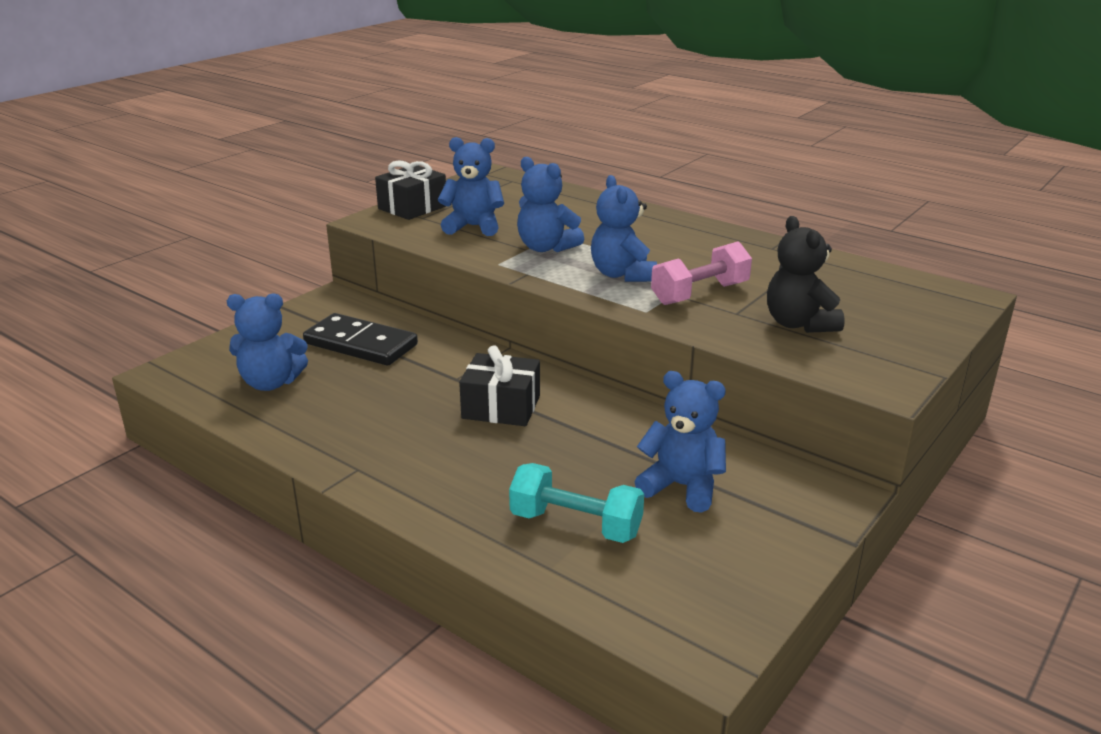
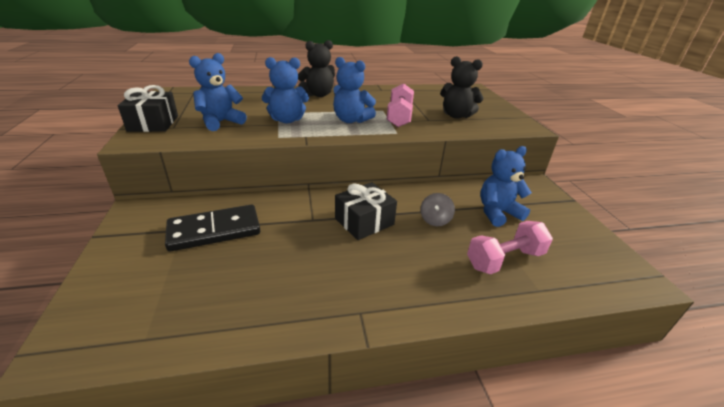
camera: 50 degrees left, 5 degrees up
(271, 383) = (189, 296): blue teddy bear -> none
(576, 524) = (504, 259): turquoise dumbbell -> pink dumbbell
(582, 448) = (435, 220): none -> grey spinning top
(656, 227) = (318, 95): none -> black teddy bear

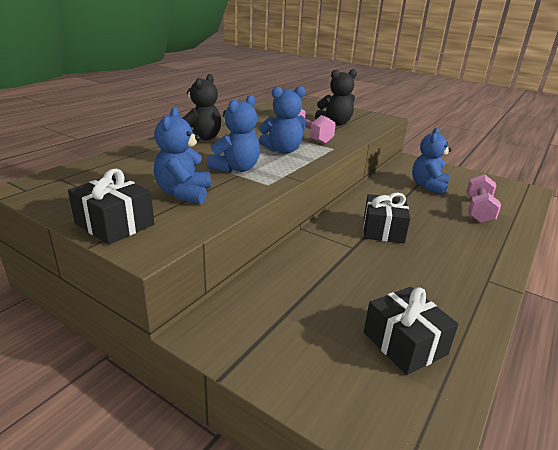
camera: 45 degrees left, 5 degrees down
(197, 296) = (404, 343): none -> black gift
(214, 230) = (310, 298): black domino -> none
(435, 220) = (412, 207): grey spinning top -> none

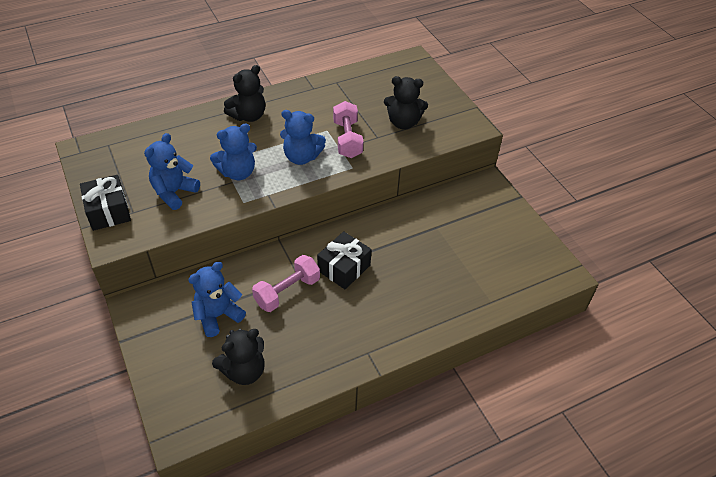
camera: 30 degrees right, 20 degrees up
(404, 343) = (244, 371): black gift -> black teddy bear
(428, 186) = (455, 229): blue teddy bear -> blue teddy bear (218, 315)
(478, 210) = (465, 279): pink dumbbell -> pink dumbbell (287, 291)

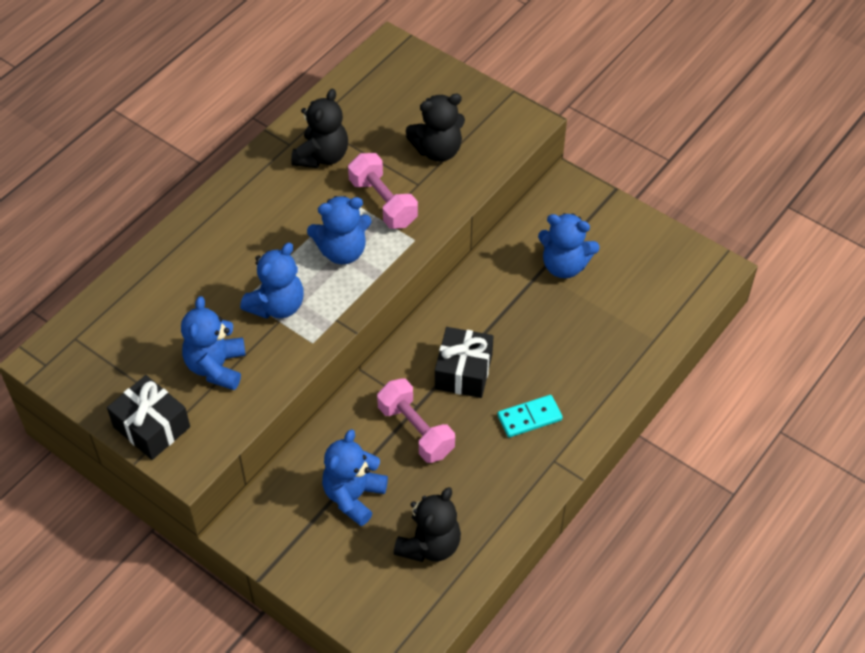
camera: 25 degrees left, 5 degrees up
(248, 116) = (232, 220): black teddy bear -> black teddy bear (322, 156)
(287, 291) = (416, 430): pink dumbbell -> pink dumbbell turned 60 degrees counterclockwise
(369, 316) = (529, 417): none -> turquoise domino
(455, 229) = (564, 265): none -> blue teddy bear

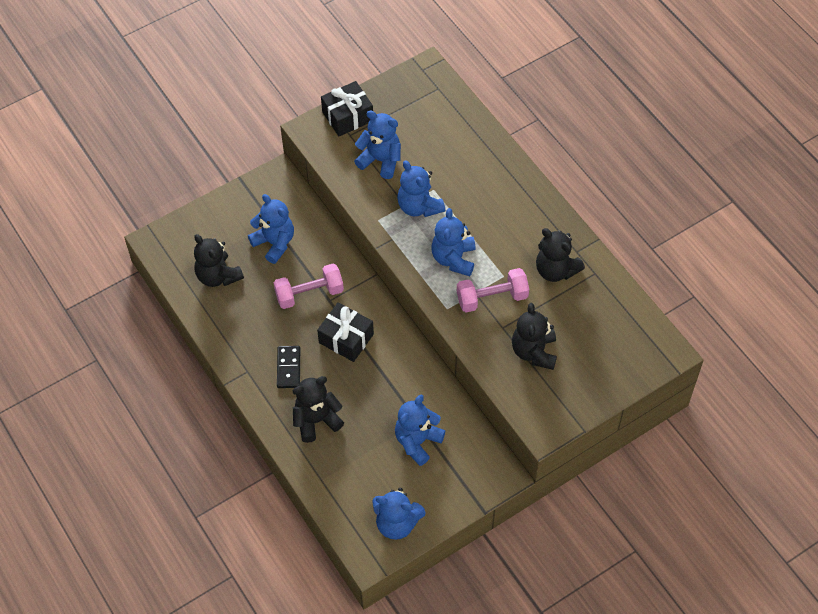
camera: 110 degrees right, 5 degrees up
(529, 417) = (289, 368): turquoise domino -> black domino
(584, 367) = (316, 420): none -> black teddy bear
(668, 256) = (397, 523): none -> blue teddy bear

